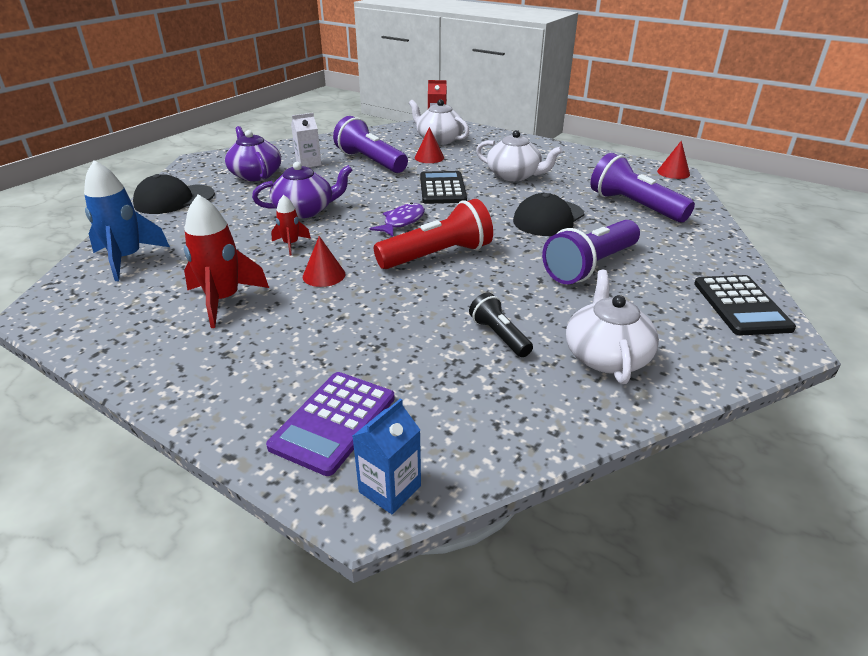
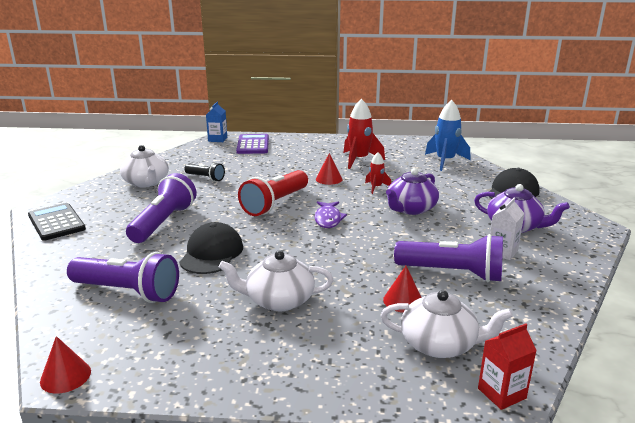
camera: 150 degrees right, 10 degrees down
(442, 188) = (335, 259): black calculator -> none

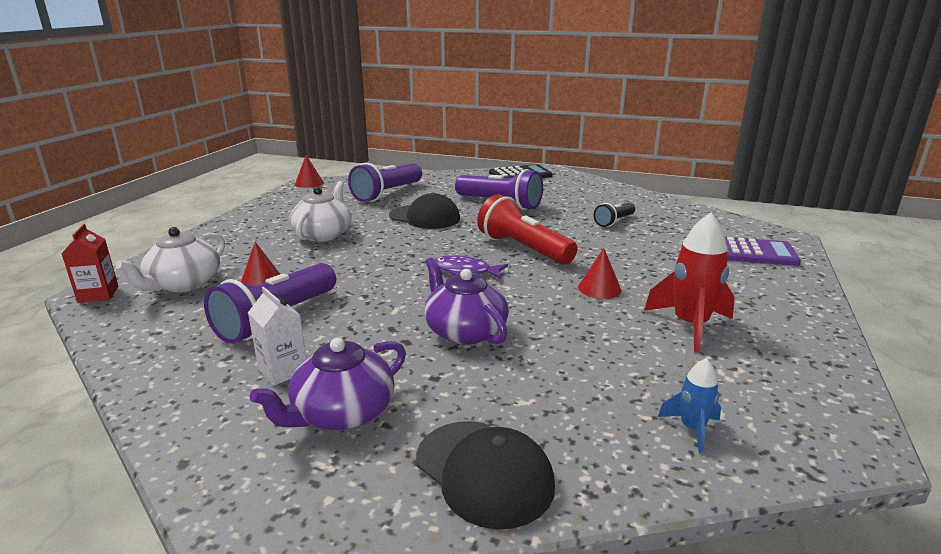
camera: 105 degrees right, 0 degrees up
(146, 182) = (603, 199): white teapot -> none
(217, 139) = (770, 233): blue carton -> none
(376, 187) = (556, 318): red rocket -> none
(445, 161) = (692, 429): blue rocket -> blue rocket, size x0.54

